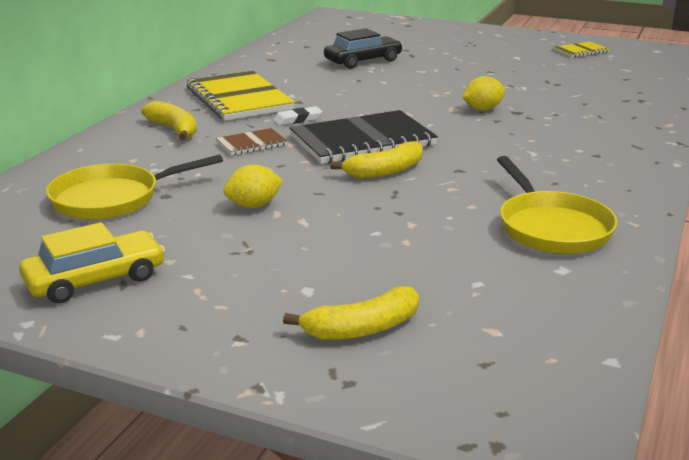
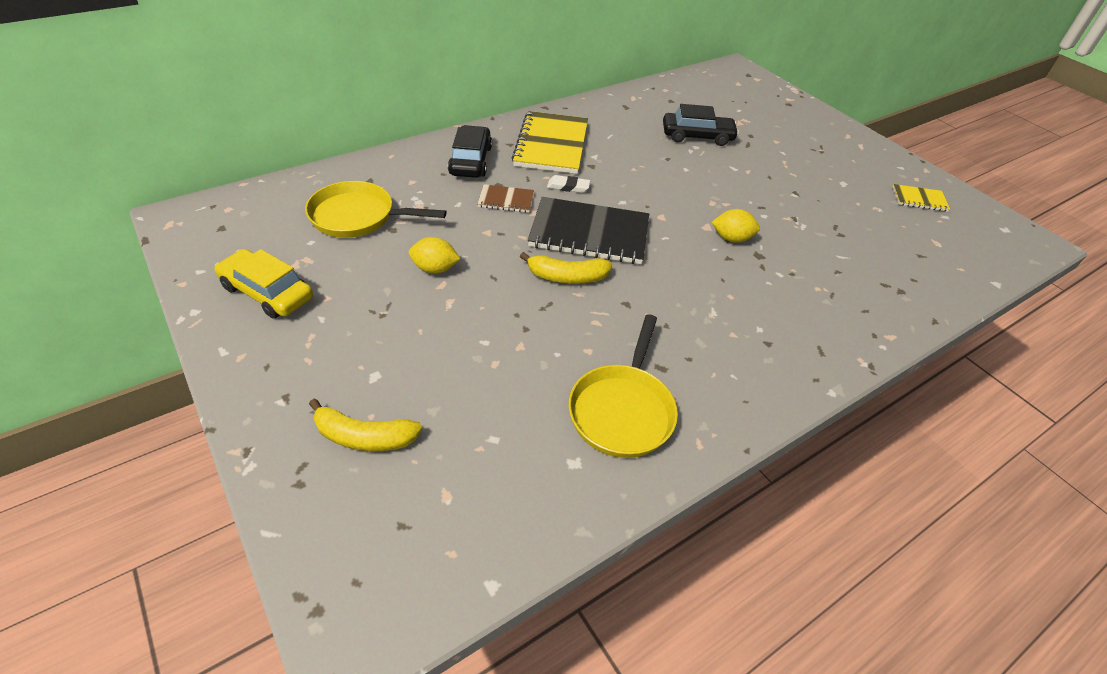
camera: 30 degrees right, 20 degrees up
(95, 279) = (267, 292): yellow car -> yellow car turned 150 degrees counterclockwise
(174, 129) = (471, 161): yellow banana -> black car

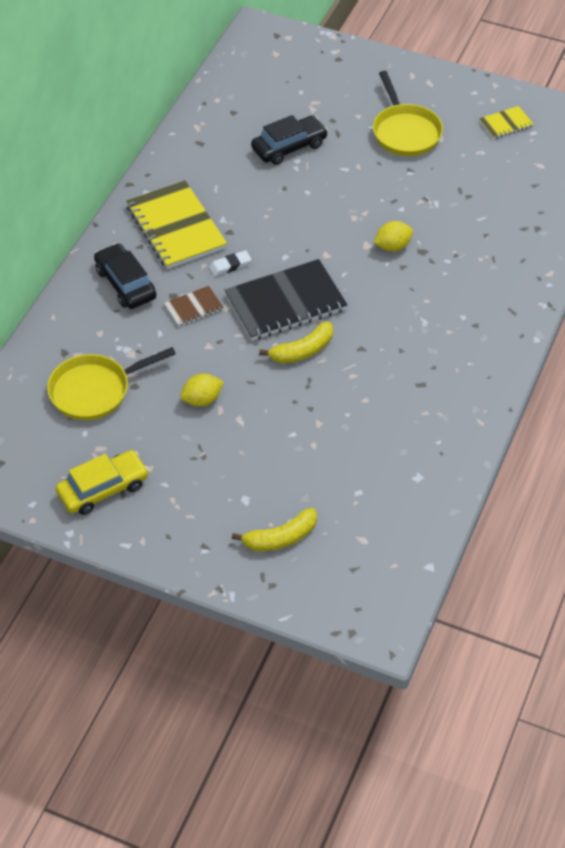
camera: 30 degrees left, 5 degrees up
(267, 292) = (103, 489): yellow car -> yellow car turned 150 degrees clockwise
(622, 410) = (419, 427): yellow pan -> yellow pan (405, 132)

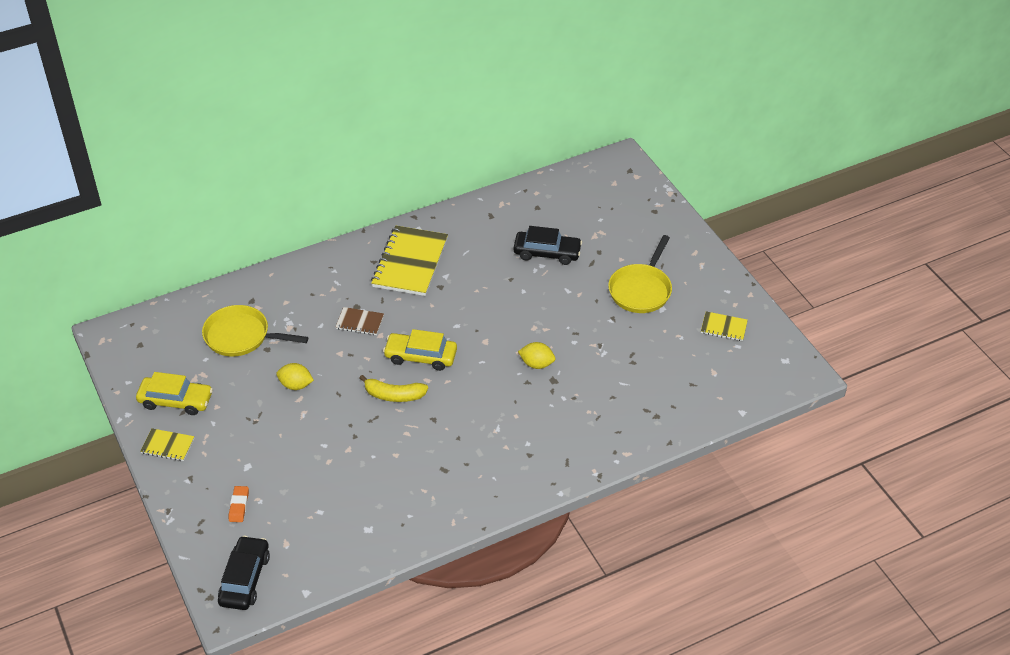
camera: 40 degrees right, 5 degrees down
(125, 283) = (337, 280): black car -> black car (245, 579)
(146, 533) = (167, 446): none -> yellow notebook
(230, 266) = (414, 309): white eraser -> none
(280, 538) = (239, 506): yellow banana -> orange eraser
(285, 303) = (421, 356): black notebook -> yellow car

